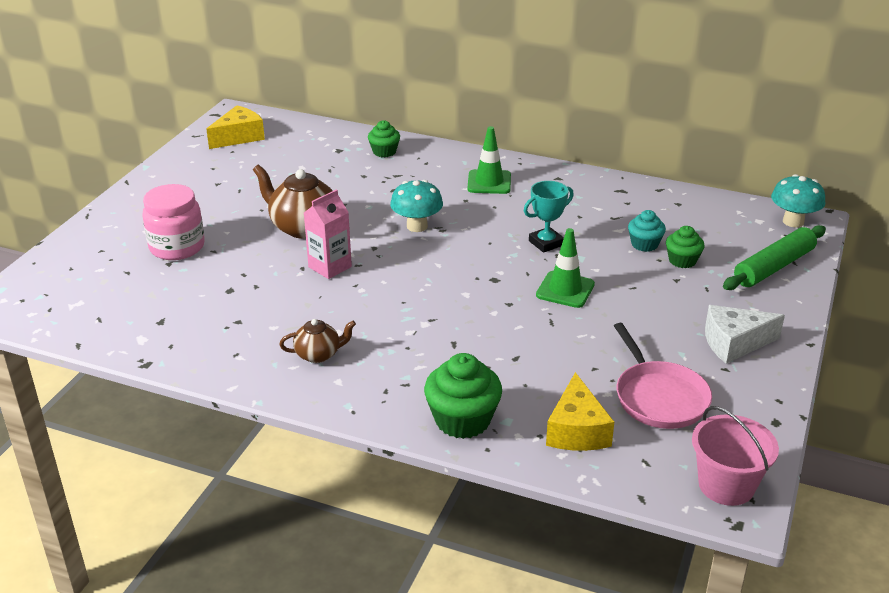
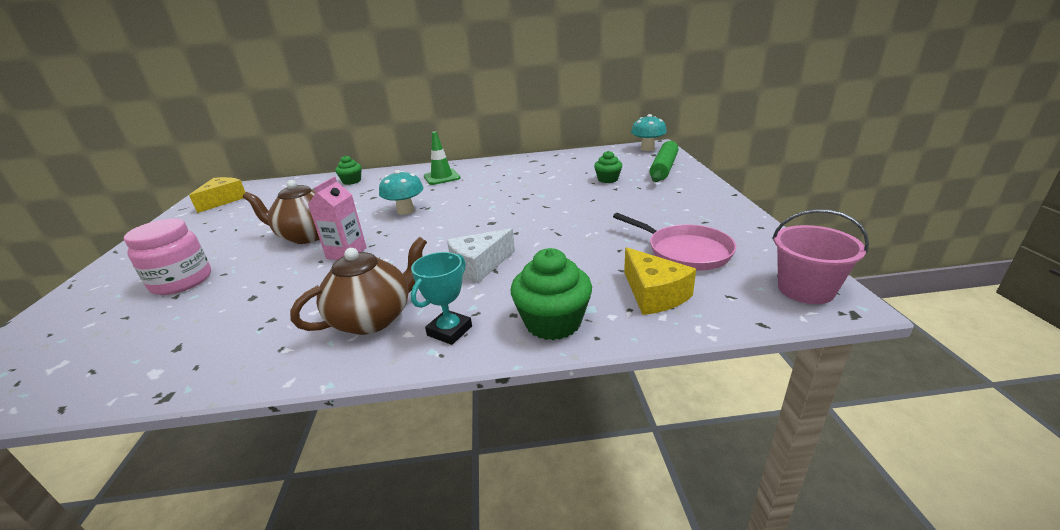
camera: 25 degrees left, 5 degrees down
(318, 354) = (373, 318): brown teapot -> brown teapot, size x1.77
(546, 243) = (510, 194): turquoise trophy -> turquoise trophy (449, 331)
(565, 290) = (549, 213): green traffic cone -> none
(644, 244) = (575, 178): turquoise cupcake -> none
(734, 343) = (691, 207): white cheese -> white cheese (479, 266)

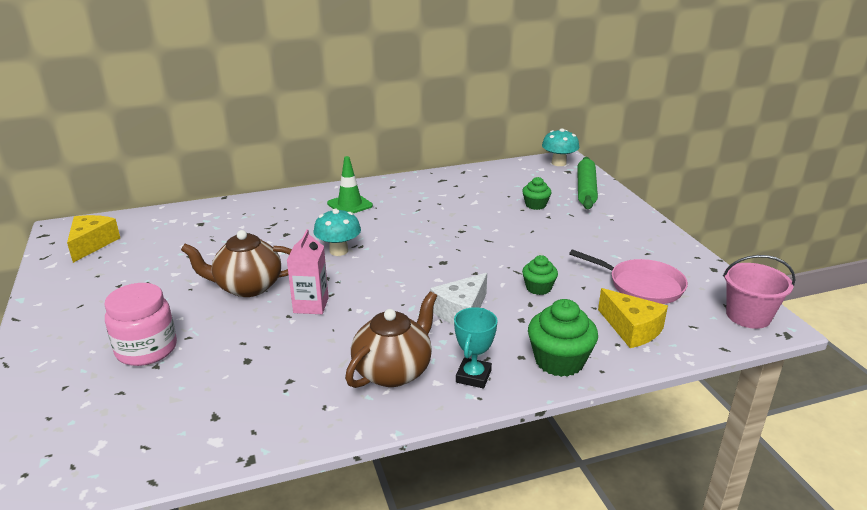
camera: 15 degrees left, 0 degrees up
(351, 181) = (241, 212): green cupcake -> green cupcake (538, 288)

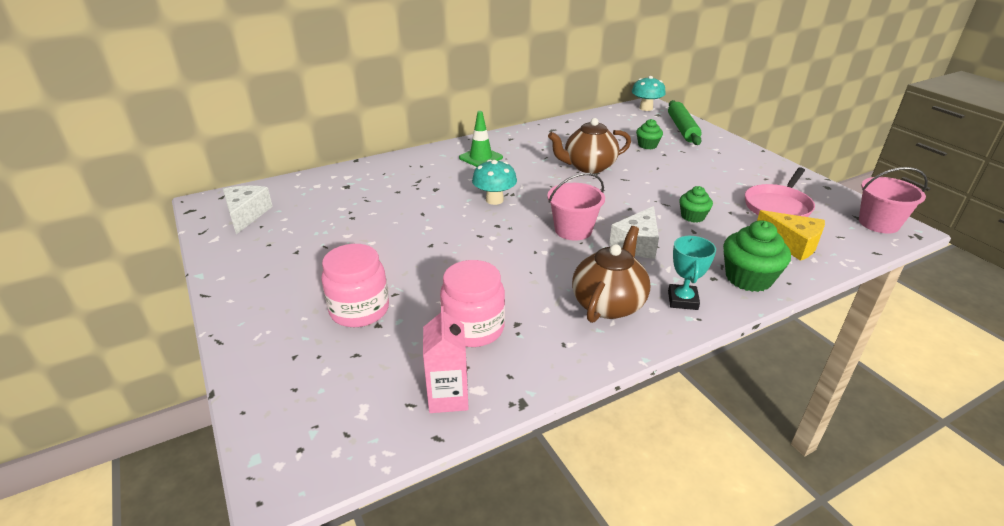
camera: 10 degrees left, 5 degrees up
(92, 244) = (246, 215): yellow cheese -> white cheese
(244, 380) = (473, 328): none -> pink jar
(247, 287) = (426, 241): brown teapot -> brown teapot (588, 167)
(311, 305) = (497, 252): pink carton -> pink carton (448, 397)
(401, 290) = (573, 230): none -> pink bucket
(642, 286) = (778, 206): pink pan -> pink pan turned 105 degrees clockwise

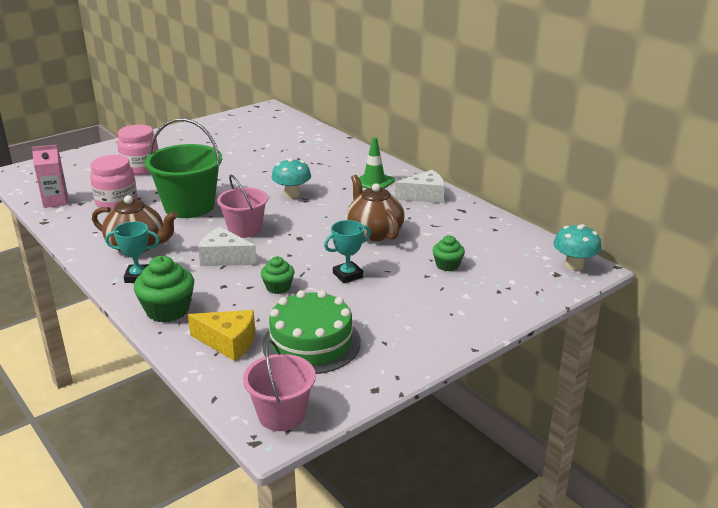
camera: 80 degrees right, 5 degrees down
(246, 215) = (253, 120): white cheese -> white cheese (424, 196)
(505, 266) = (189, 206): none -> green bucket
(667, 184) = (348, 275): none -> turquoise trophy
(682, 129) = (515, 290): green rolling pin -> none
(778, 206) = (311, 343): pink pan -> green cake
(792, 244) = (229, 342): yellow cheese -> yellow cheese turned 105 degrees counterclockwise

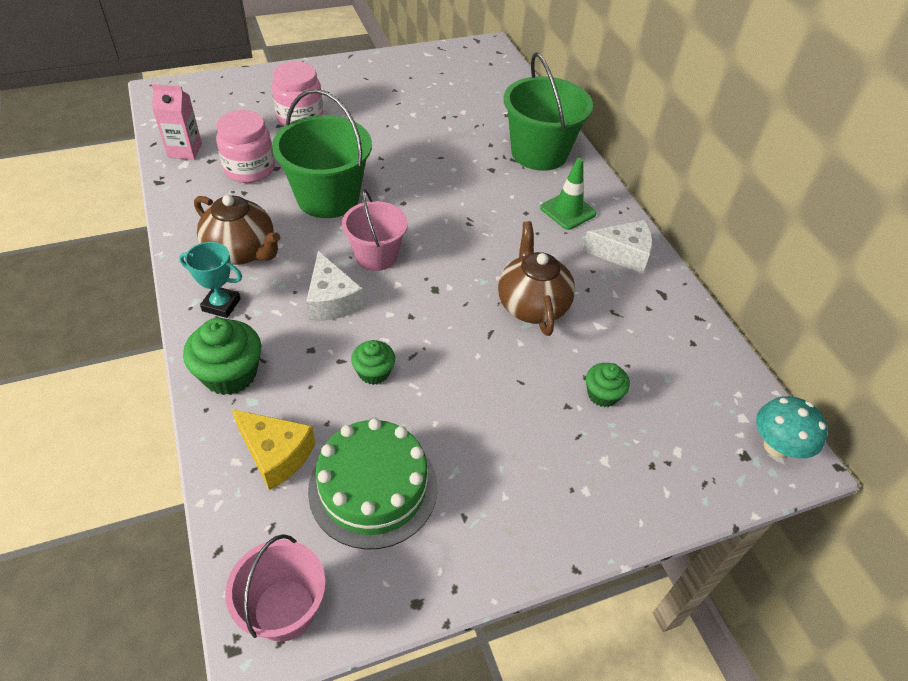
camera: 15 degrees right, 20 degrees up
(224, 258) = (332, 300): white cheese -> white cheese turned 150 degrees counterclockwise
(292, 194) = (457, 208): turquoise mushroom -> none
(337, 156) = (539, 153): none -> green bucket
(348, 275) = (467, 375): turquoise trophy -> none

